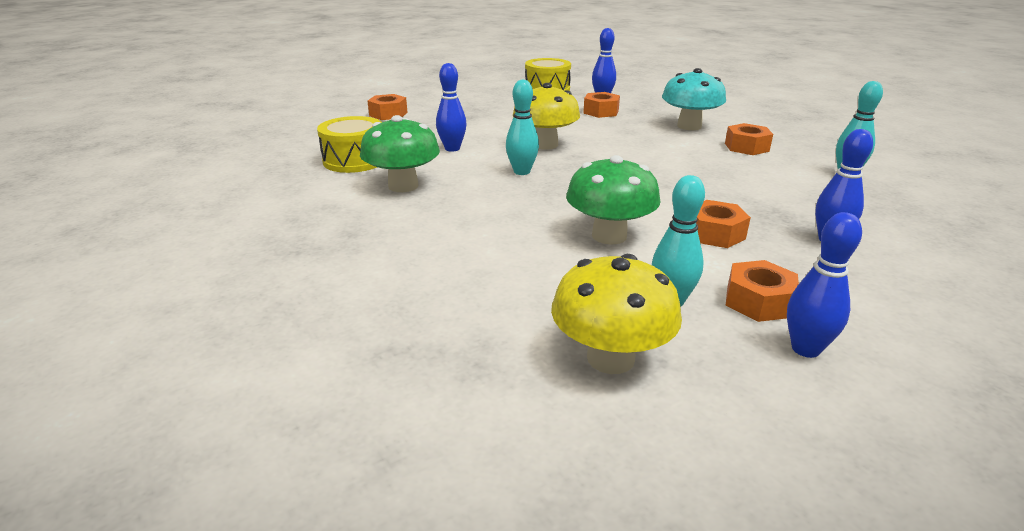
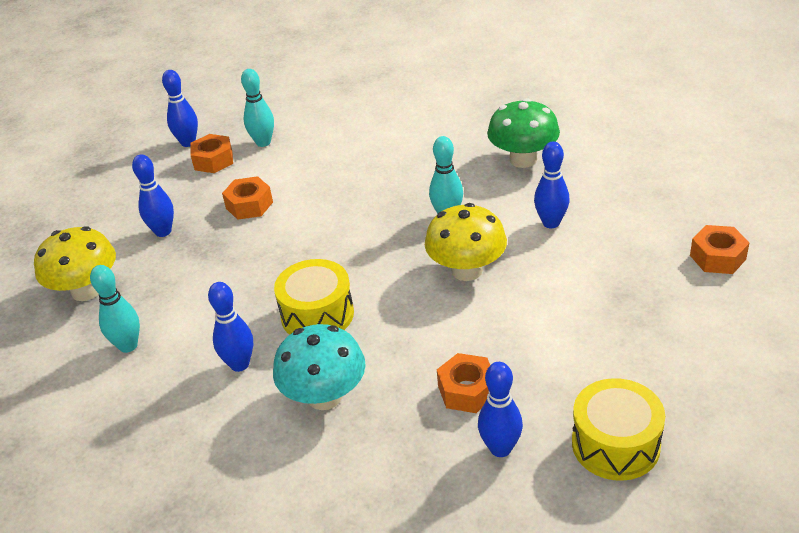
camera: 155 degrees right, 10 degrees up
(354, 160) = (610, 169): yellow drum -> yellow drum (317, 315)
(609, 236) = (324, 174): green mushroom -> none
(610, 358) = (282, 105): yellow mushroom -> yellow mushroom (86, 290)
(746, 147) = (239, 364): orange nut -> blue bowling pin

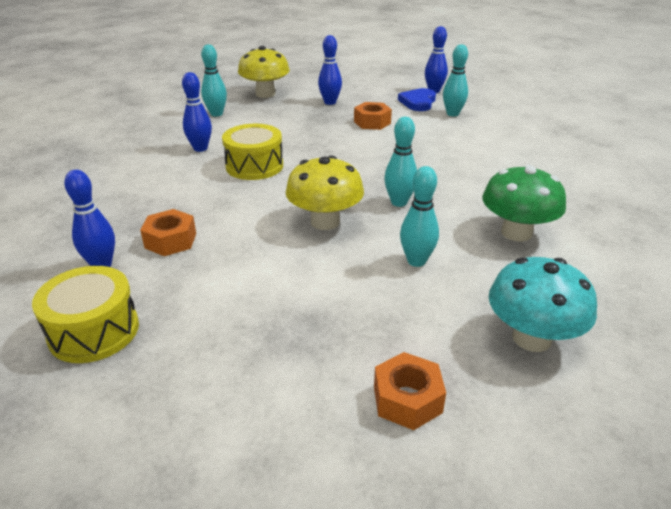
camera: 70 degrees right, 5 degrees down
(213, 160) = (418, 102): orange nut -> blue heart
(324, 396) = (168, 182): turquoise mushroom -> turquoise mushroom (531, 338)
(551, 223) = (416, 261): blue bowling pin -> turquoise bowling pin

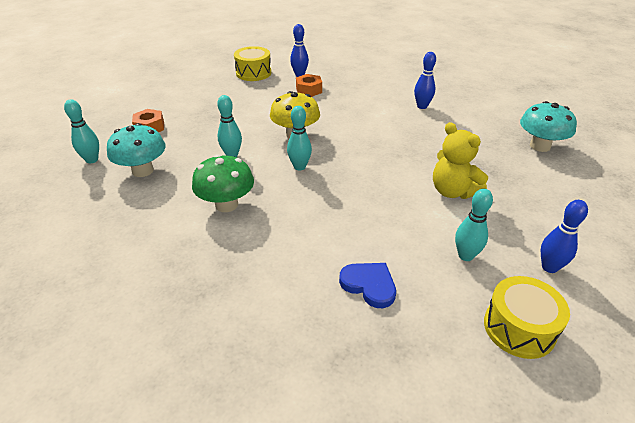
camera: 110 degrees right, 5 degrees up
(216, 114) = (489, 118): turquoise bowling pin -> turquoise bowling pin (92, 160)
(254, 166) = (384, 122): yellow drum -> yellow drum (519, 328)
(265, 94) = (540, 146): yellow mushroom -> turquoise mushroom
(330, 102) = (512, 178): blue bowling pin -> none
(372, 122) = (453, 191): orange nut -> yellow teddy bear
(418, 102) = (508, 240): blue heart -> blue heart (369, 285)

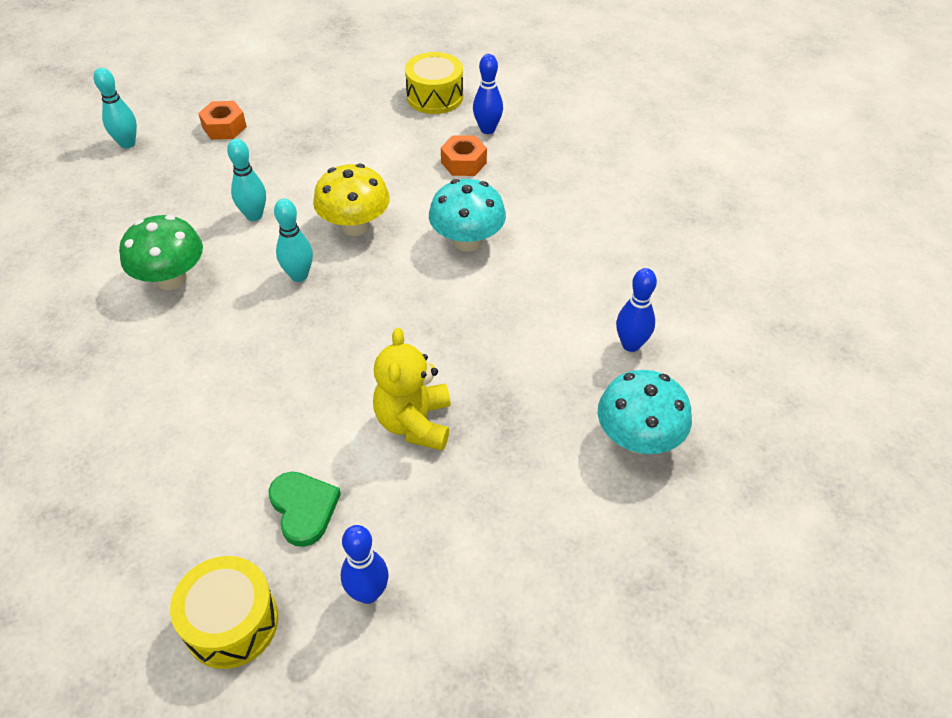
camera: 40 degrees right, 10 degrees up
(143, 170) = (152, 185): turquoise mushroom -> turquoise mushroom (467, 241)
(369, 285) = (170, 465): blue heart -> none
(422, 106) = (573, 273): blue bowling pin -> blue bowling pin (631, 344)
(465, 256) = (304, 509): turquoise bowling pin -> green heart

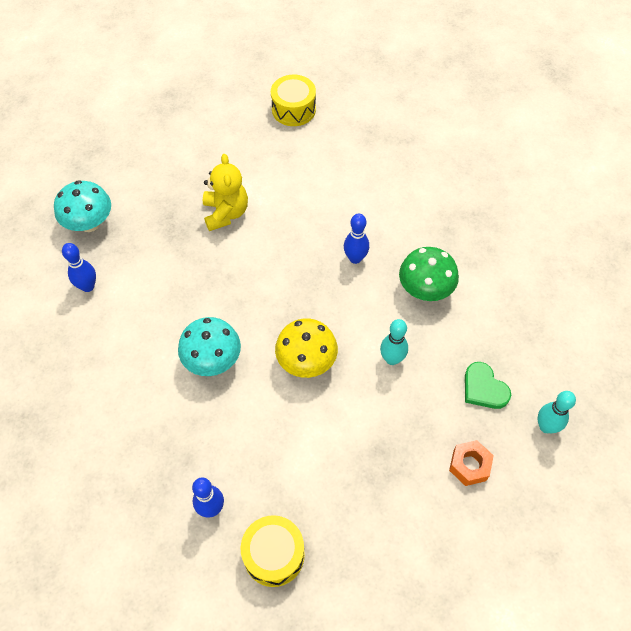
camera: 170 degrees right, 10 degrees up
(299, 275) = (334, 307): turquoise bowling pin -> none
(304, 509) = (276, 160): green heart -> green heart (484, 388)
(368, 593) = (232, 129): blue bowling pin -> blue bowling pin (355, 258)
(463, 163) = (228, 454): orange nut -> none

